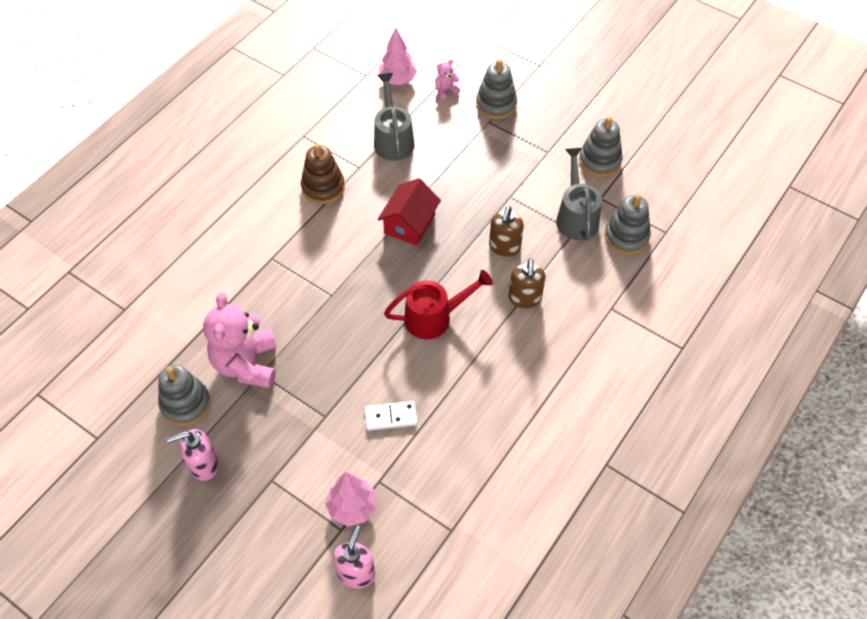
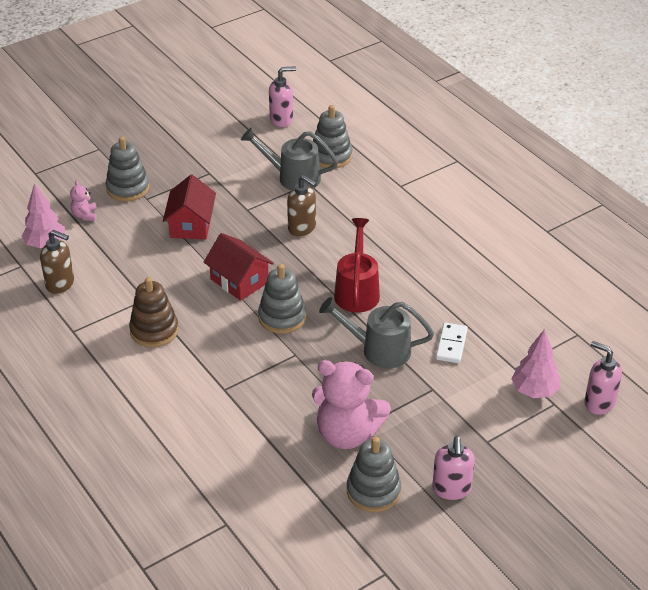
camera: 70 degrees left, 15 degrees down
(393, 139) = (124, 266): grey watering can -> grey watering can (378, 349)
(468, 164) = (191, 225): none -> red house
(525, 298) = (365, 231): brown soap dispenser -> brown soap dispenser (60, 284)
(599, 161) = (239, 147): grey stacking toy -> grey stacking toy (282, 317)
(662, 179) = (281, 119): none -> pink soap dispenser

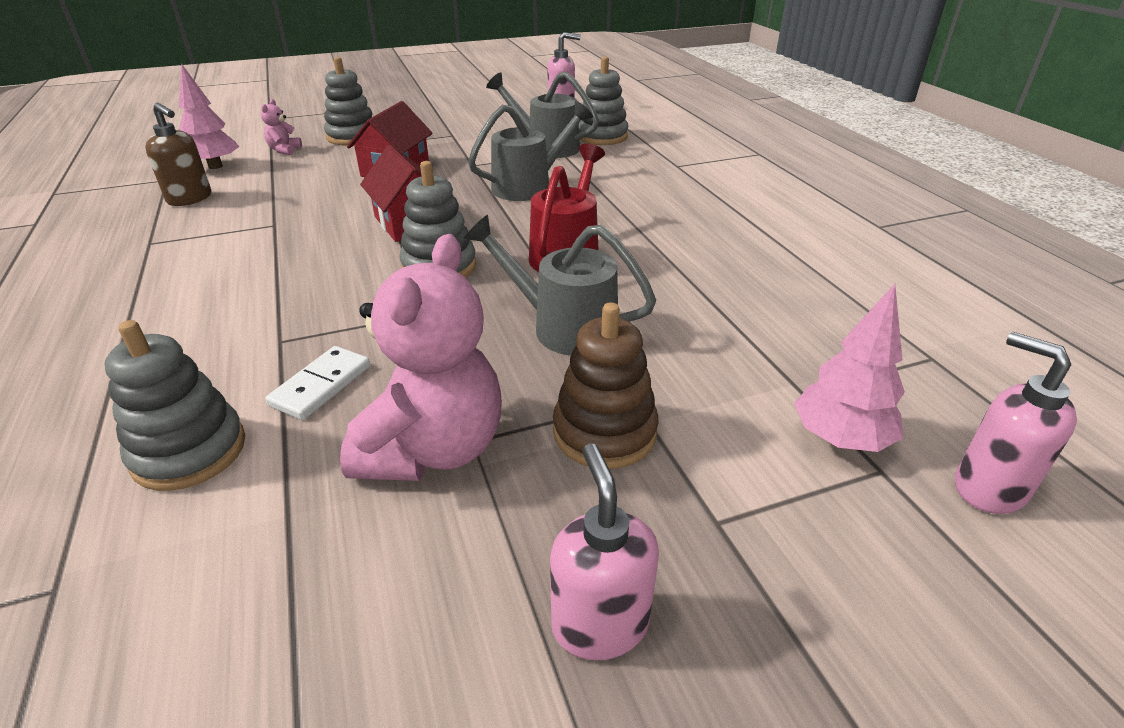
camera: 15 degrees right, 5 degrees down
(154, 330) = (251, 257): brown stacking toy -> brown stacking toy (604, 432)
(302, 228) = (529, 186): brown soap dispenser -> grey watering can
(347, 434) = (433, 449): pink teddy bear -> pink teddy bear turned 105 degrees counterclockwise
(373, 491) = (416, 585): grey stacking toy -> grey stacking toy (189, 451)
(451, 345) = (691, 338): white domino -> white domino (321, 385)
(451, 489) = (599, 624): pink soap dispenser -> pink soap dispenser turned 150 degrees clockwise

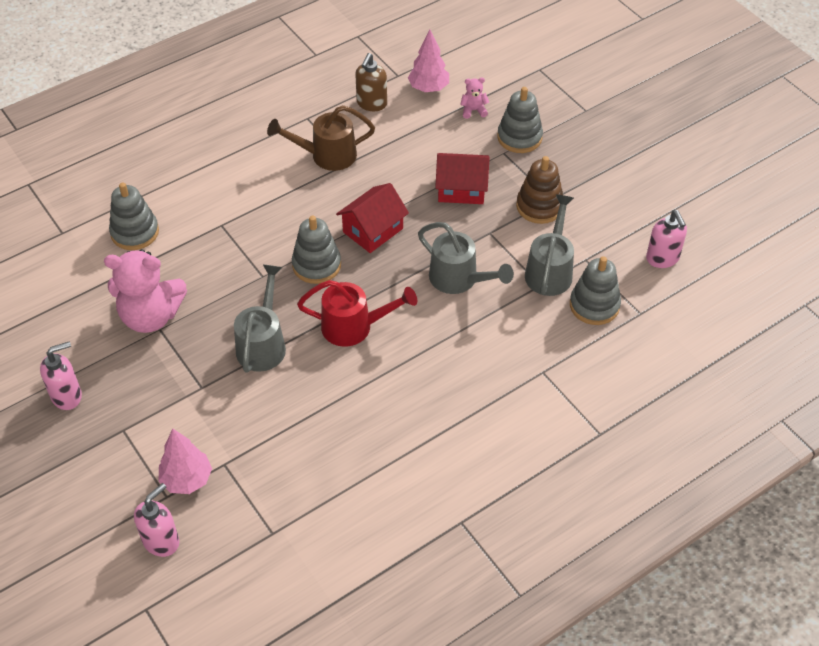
camera: 75 degrees right, 15 degrees up
(242, 237) = (326, 155): none -> brown watering can
(321, 385) = (188, 257): white domino -> none
(604, 432) = (174, 379): brown stacking toy -> brown stacking toy (539, 206)

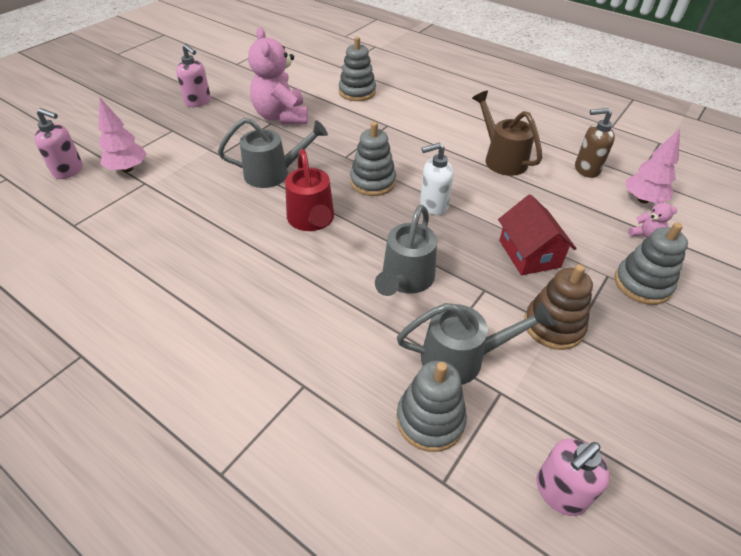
camera: 70 degrees right, 5 degrees down
(373, 230) = (433, 205): red house -> white soap dispenser

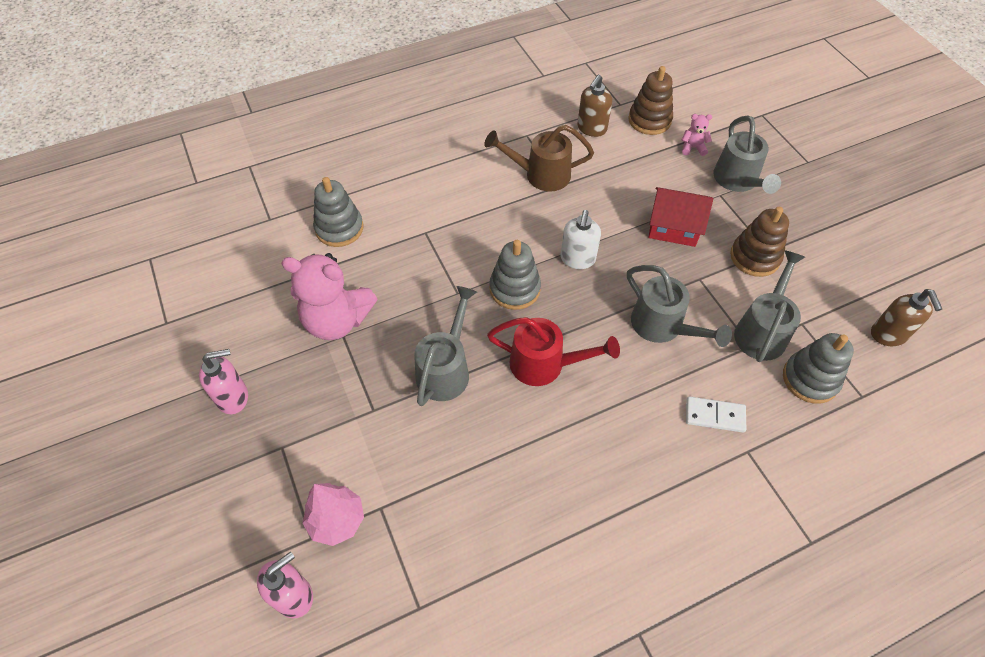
camera: 60 degrees left, 10 degrees up
(330, 347) = (714, 416): none -> white domino
(559, 492) = (888, 335): pink soap dispenser -> brown soap dispenser
(642, 284) = (738, 181): grey stacking toy -> grey watering can
(643, 199) = (649, 120): pink tree -> brown stacking toy

